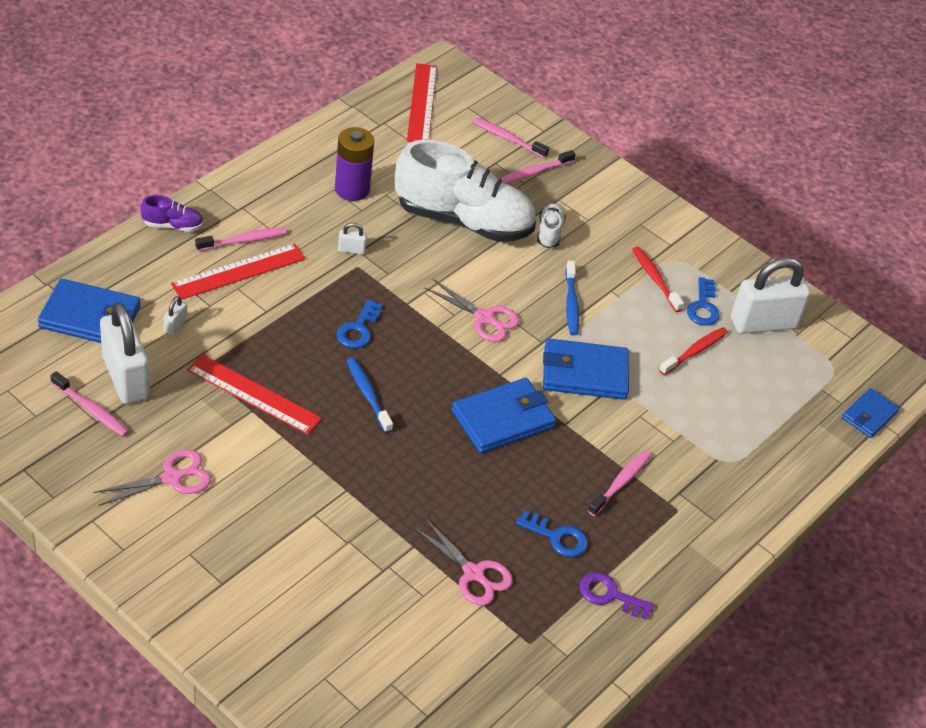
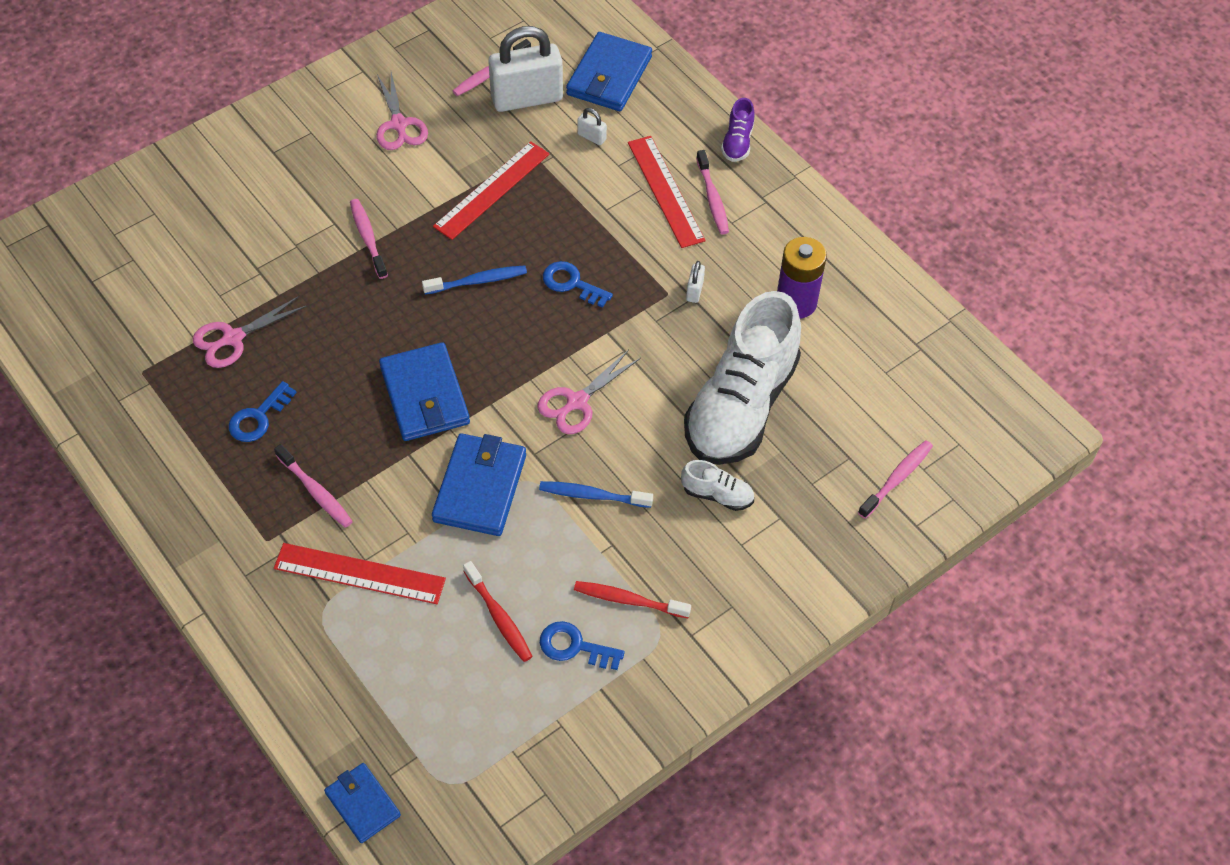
camera: 105 degrees right, 10 degrees up
(422, 103) = (961, 393): red ruler -> red ruler (359, 574)
(534, 172) = (831, 498): pink toothbrush -> pink toothbrush (368, 238)
(609, 595) = (175, 450): purple key -> none
(655, 279) = (628, 600): red toothbrush -> red toothbrush turned 150 degrees counterclockwise
(763, 323) = (538, 714): white padlock -> none

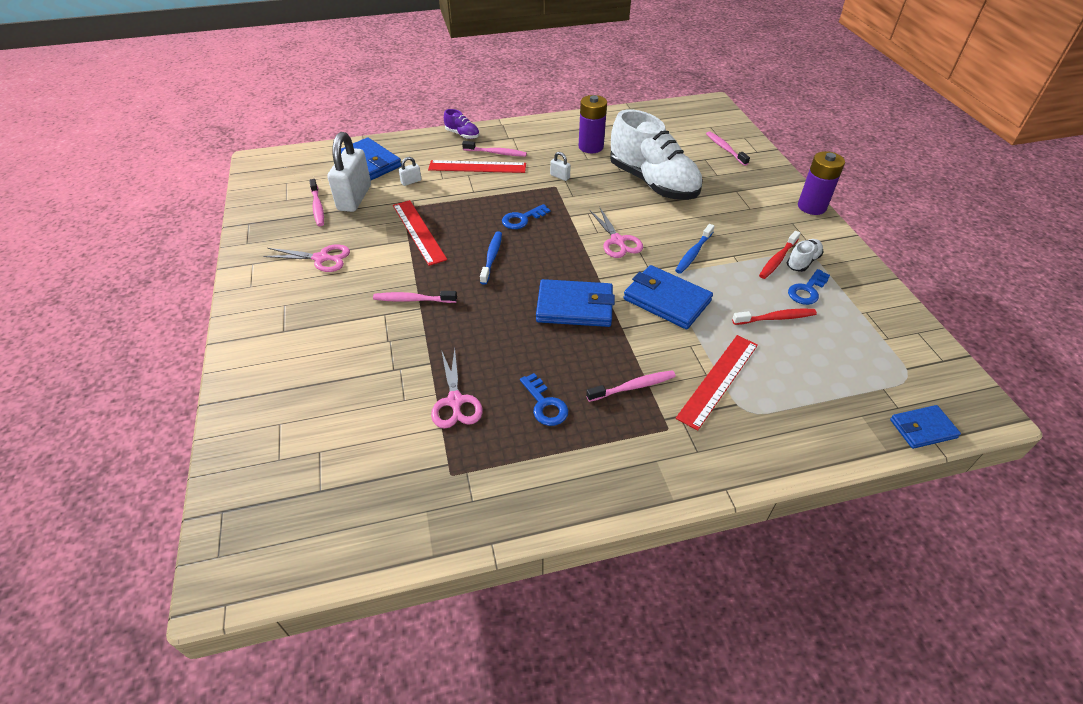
camera: 65 degrees left, 10 degrees down
(717, 495) = (712, 207): white shoe -> white shoe (802, 262)
(789, 627) = (812, 207): none -> purple battery

